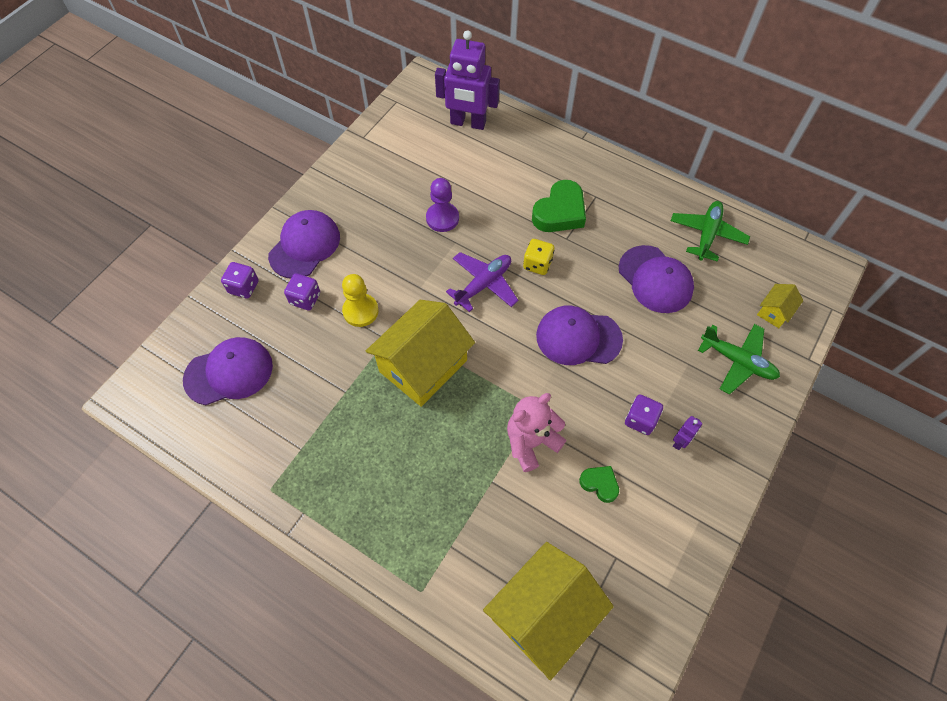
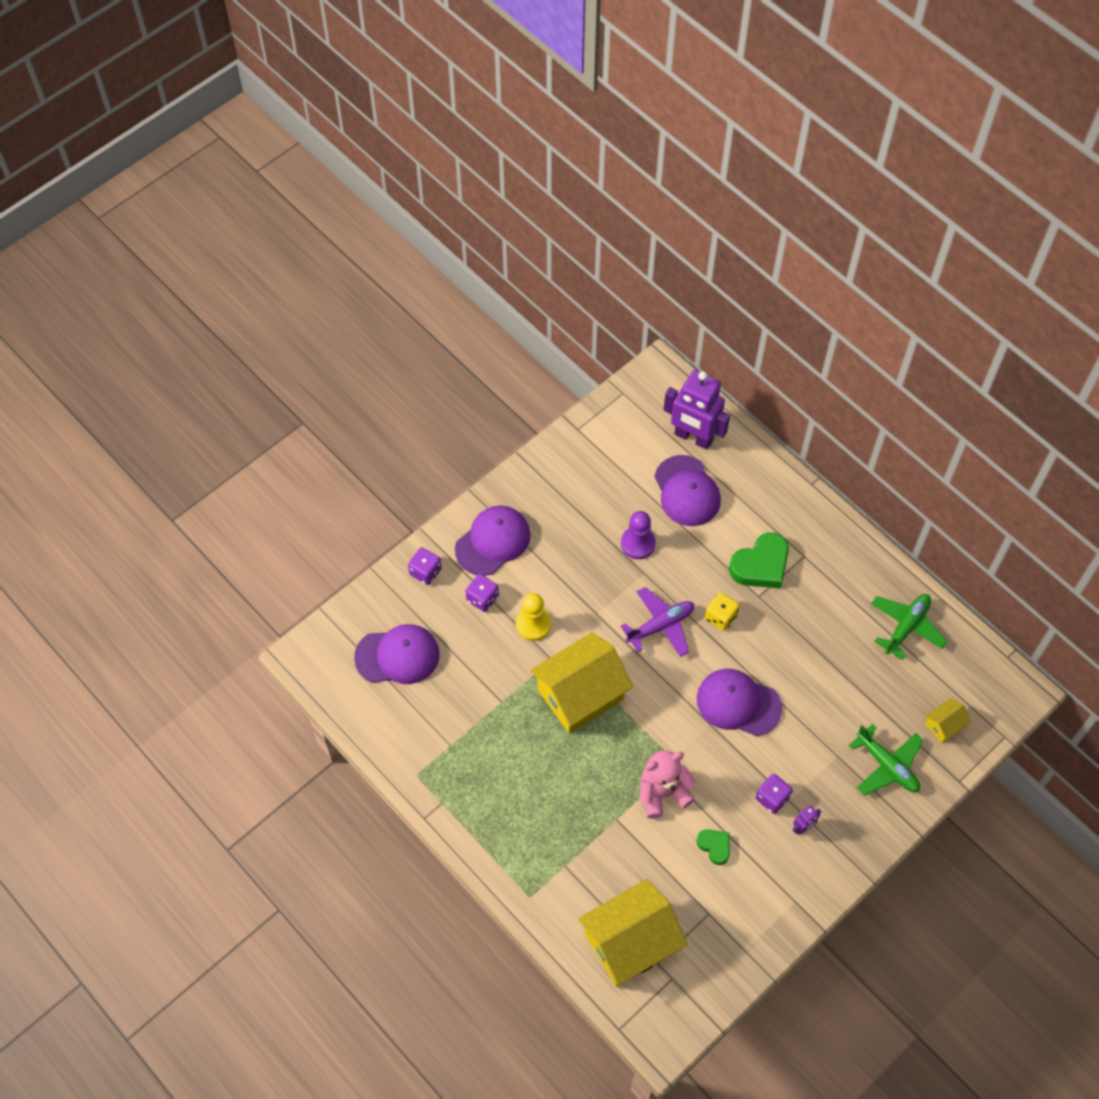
camera: 15 degrees right, 0 degrees up
(655, 279) = (835, 662): purple cap -> purple cap (687, 491)

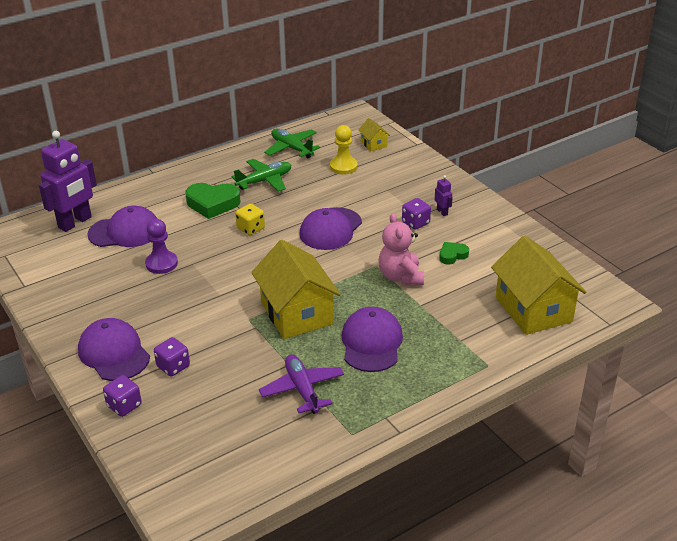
camera: 80 degrees left, 25 degrees down
(397, 656) = (213, 436): purple cap -> purple cap (371, 343)
(533, 624) = (215, 335): yellow pawn -> yellow pawn (343, 167)
(660, 626) = (246, 260): purple plane -> purple plane (302, 389)
(761, 565) = (212, 204): green heart -> green heart turned 120 degrees clockwise
(887, 766) = (399, 170): green plane -> green plane (264, 181)

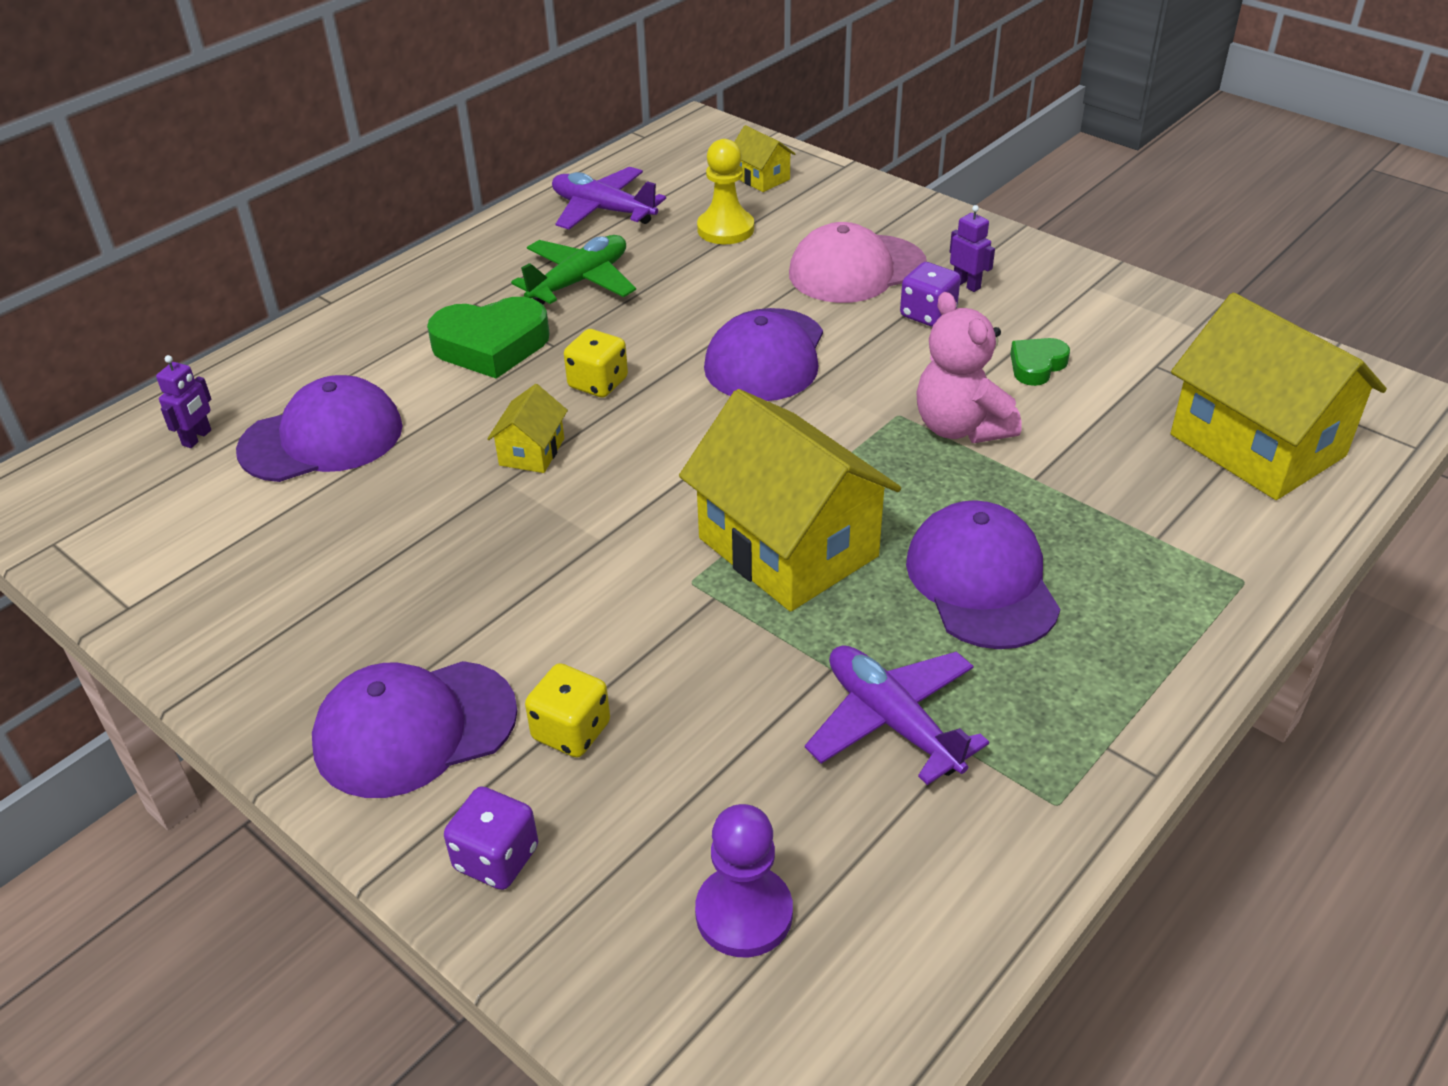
camera: 15 degrees left, 5 degrees up
(75, 222) = (197, 438): purple robot -> purple robot, size x0.42
(114, 353) = (414, 728): purple cap -> purple cap turned 60 degrees counterclockwise
(161, 264) = (436, 494): purple pawn -> purple pawn (744, 913)
(173, 366) = (571, 731): purple dice -> yellow dice
(209, 253) = (532, 452): none -> yellow house
(291, 148) = (603, 210): green plane -> purple plane
(394, 196) = (856, 269): none -> pink cap

